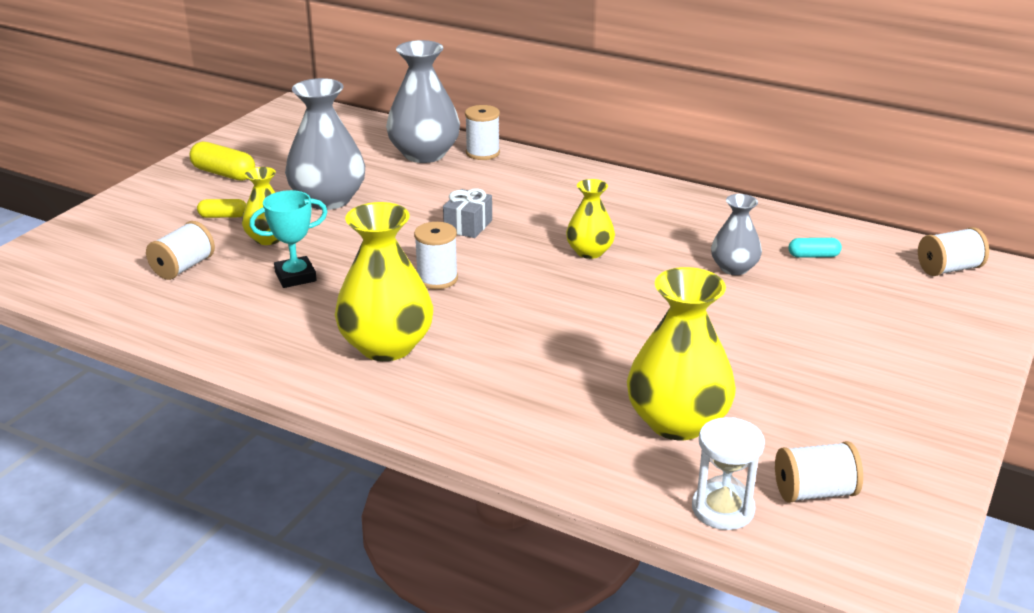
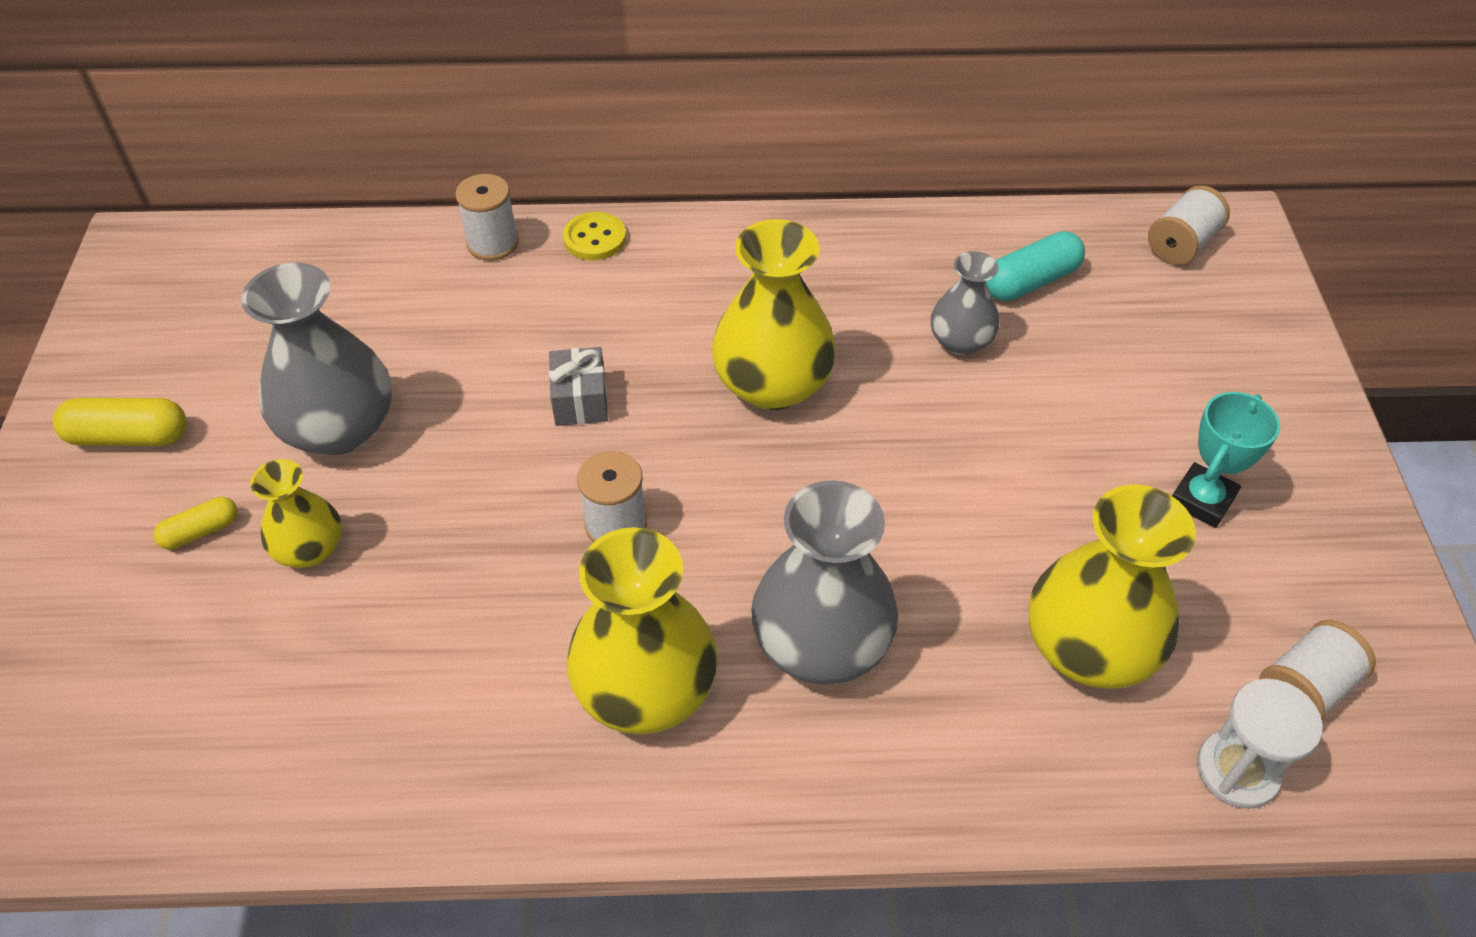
camera: 30 degrees left, 20 degrees up
(183, 267) = (222, 671): white spool -> none
(295, 277) = (413, 611): turquoise trophy -> turquoise trophy (1202, 500)
(424, 154) = (411, 276): grey vase -> grey vase (821, 644)
(544, 165) = (594, 238): none -> yellow button
(589, 252) = (772, 384): yellow vase -> yellow vase, size x1.75
(813, 256) = (1030, 281): turquoise capsule -> turquoise capsule, size x1.65

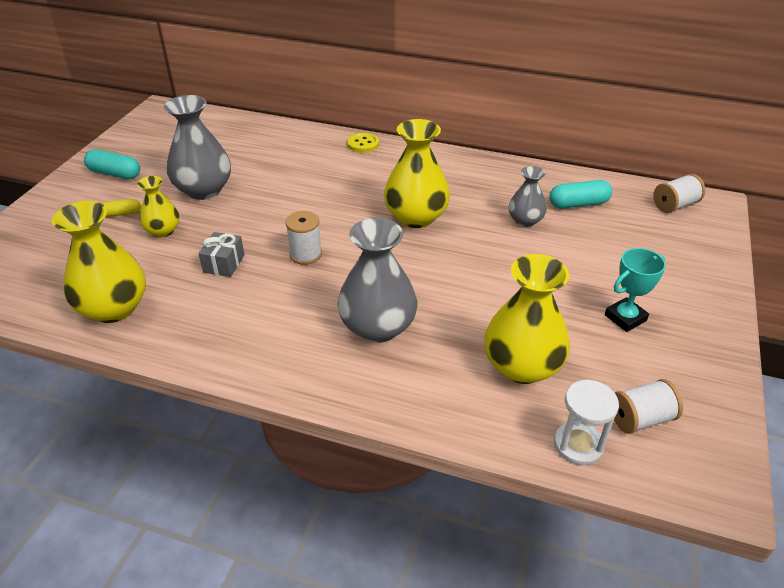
camera: 20 degrees right, 10 degrees down
(129, 436) = (115, 173): yellow capsule -> turquoise capsule
(493, 243) = (314, 137): white spool -> none
(580, 400) = (318, 203): grey gift -> grey gift (224, 263)
(645, 690) = (280, 322): yellow vase -> yellow vase (114, 308)

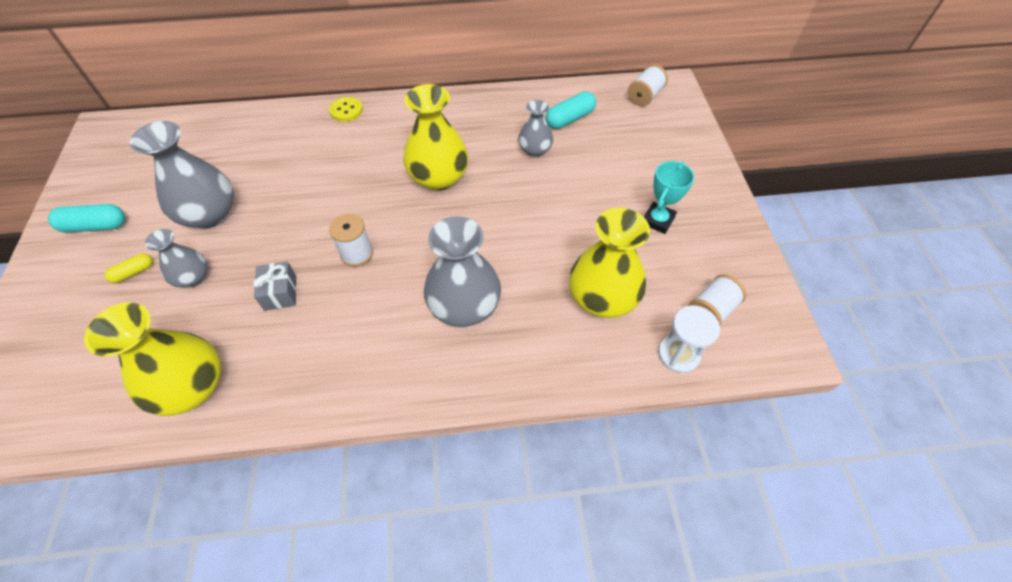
camera: 25 degrees left, 15 degrees up
(163, 231) = (193, 277): yellow vase -> grey vase

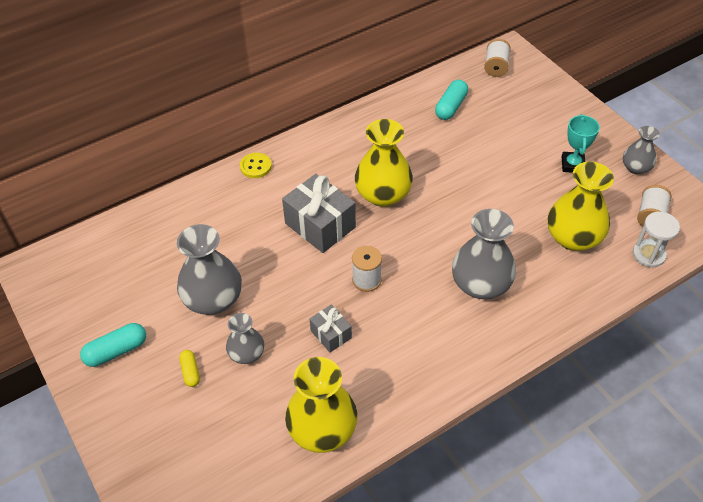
camera: 25 degrees left, 5 degrees down
(133, 272) = (190, 372): yellow capsule -> yellow capsule turned 45 degrees counterclockwise
(357, 184) = (320, 225): none -> grey gift
(535, 150) = (442, 143): grey vase -> grey vase (635, 168)

